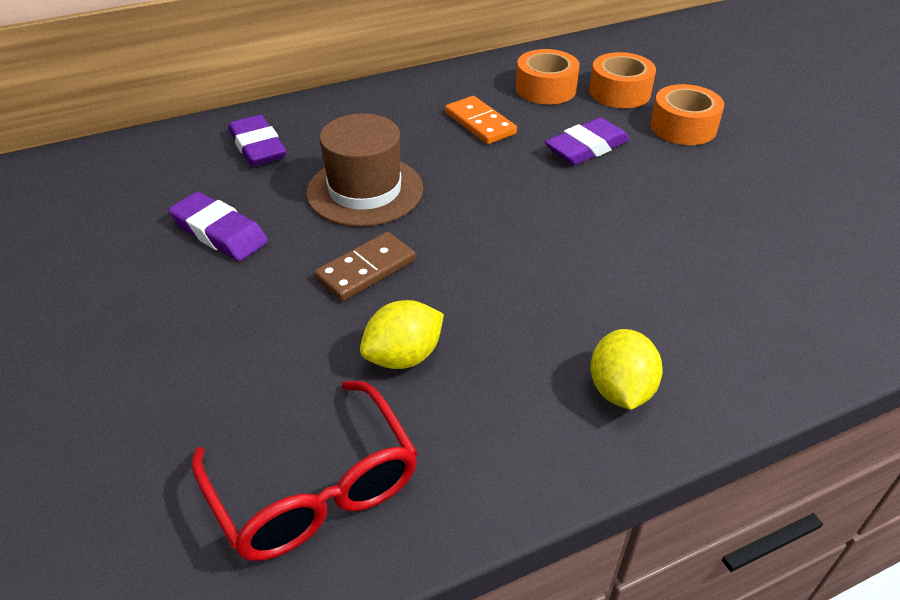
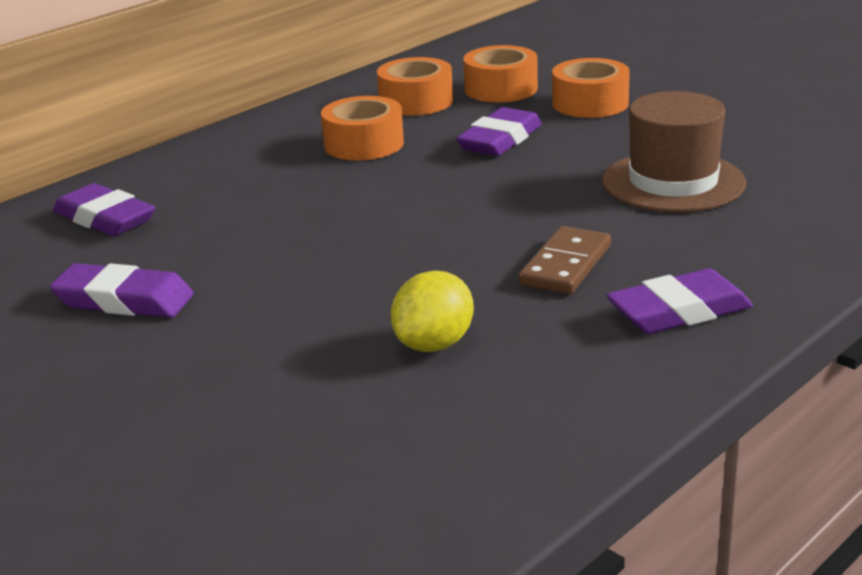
camera: 20 degrees left, 15 degrees down
(315, 489) = (423, 465): red glasses -> none
(365, 191) = (275, 227): brown hat -> brown hat (673, 182)
(366, 270) = (333, 289): brown domino -> brown domino (566, 265)
(480, 123) = (364, 144): orange domino -> orange tape
(620, 390) = (679, 311): yellow lemon -> purple eraser

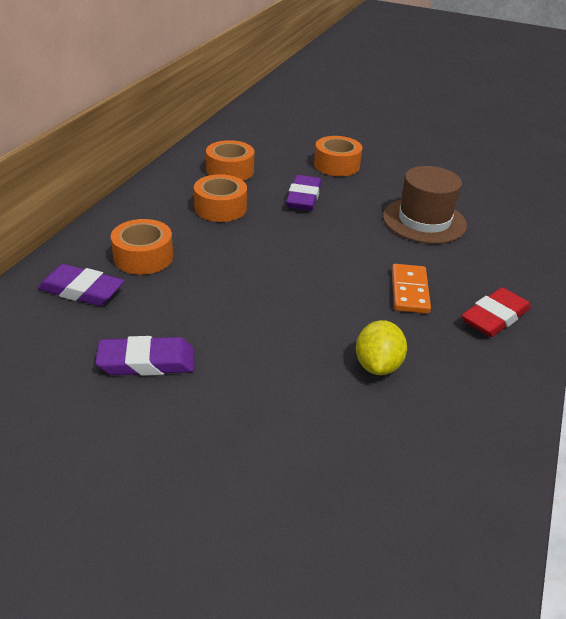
camera: 25 degrees left, 10 degrees up
(501, 89) = (276, 157): orange tape -> orange tape (143, 257)
(566, 265) = (409, 291): brown domino -> orange domino
(679, 311) = (494, 317): purple eraser -> red eraser

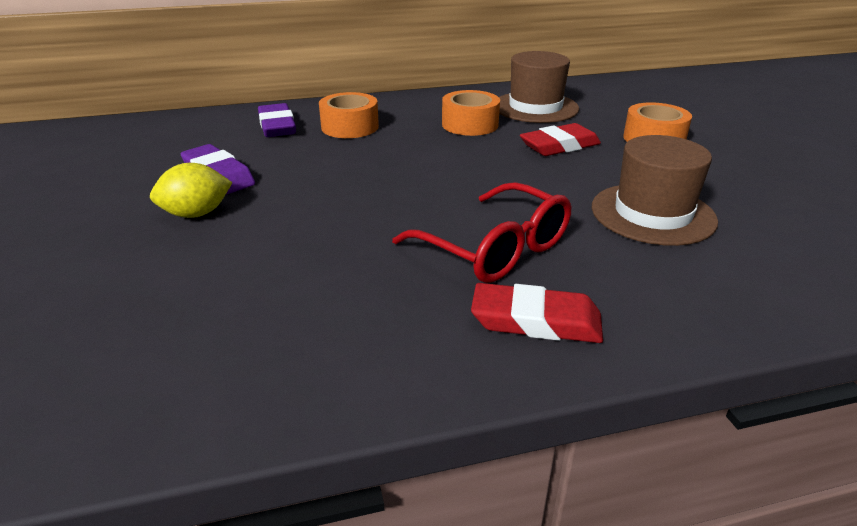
camera: 55 degrees right, 5 degrees down
(230, 171) = (535, 107): orange tape -> brown hat
(303, 197) = (559, 146): purple eraser -> red eraser
(377, 365) = (335, 273): yellow lemon -> yellow lemon (196, 214)
(409, 291) = (495, 249): orange domino -> red glasses

